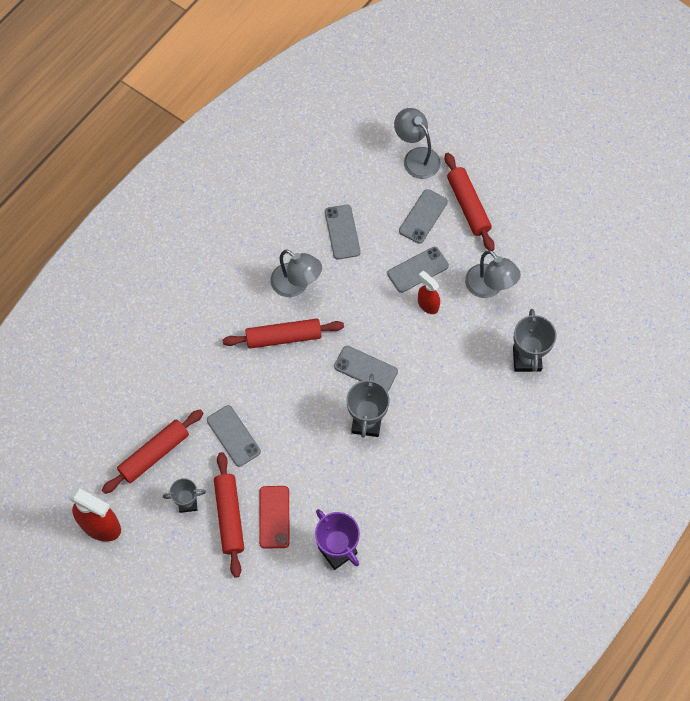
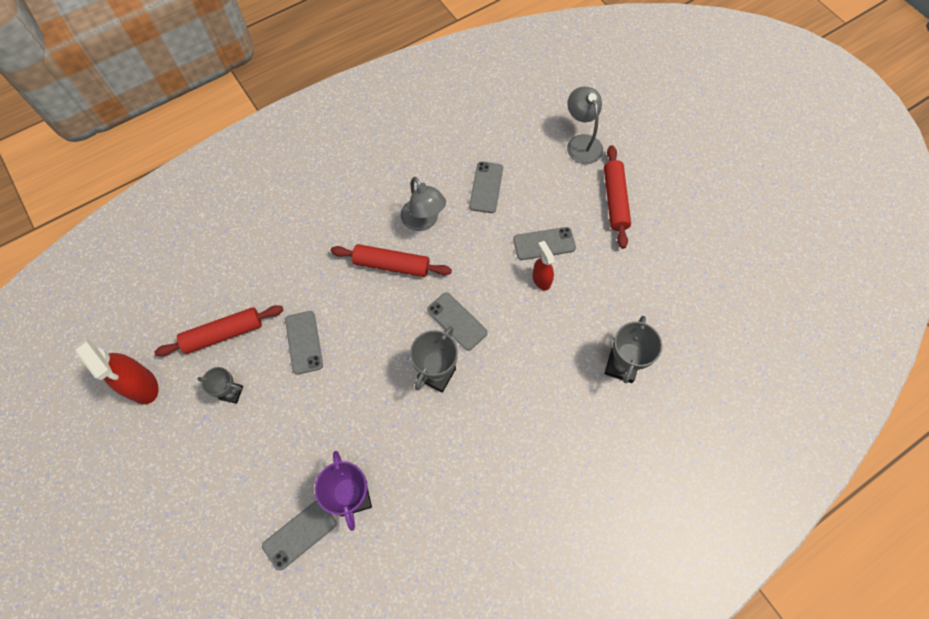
camera: 20 degrees right, 0 degrees up
(229, 516) = (264, 421): red rolling pin -> none
(274, 517) = (306, 437): red phone -> none
(423, 216) = (568, 197): grey phone -> grey phone (299, 534)
(489, 287) = (608, 283): grey lamp -> none

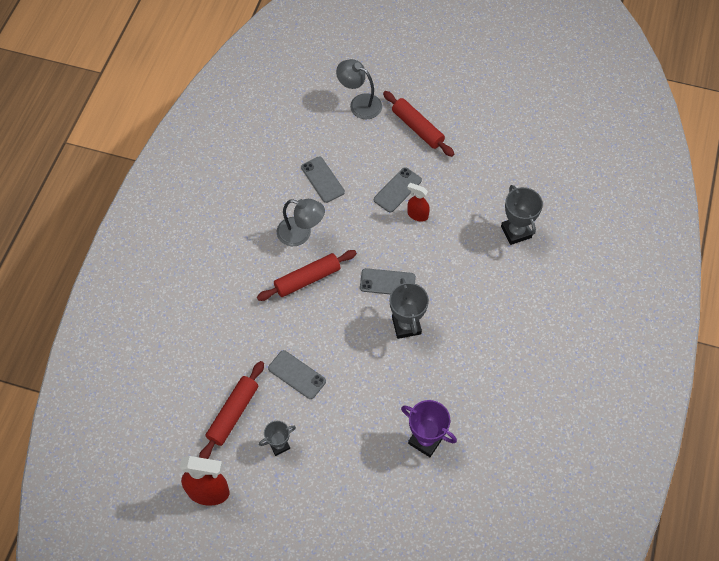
camera: 40 degrees left, 5 degrees down
(299, 534) = (414, 489): grey phone -> none

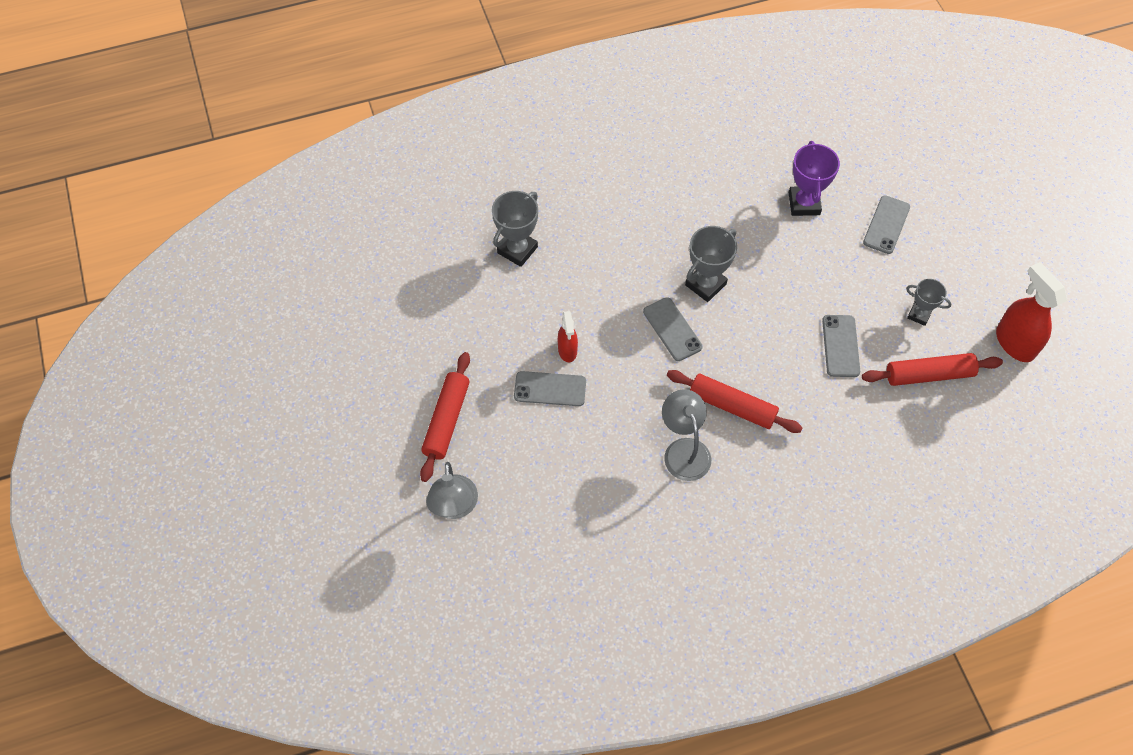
camera: 125 degrees left, 0 degrees up
(322, 179) = (596, 475): grey phone -> grey phone (886, 225)

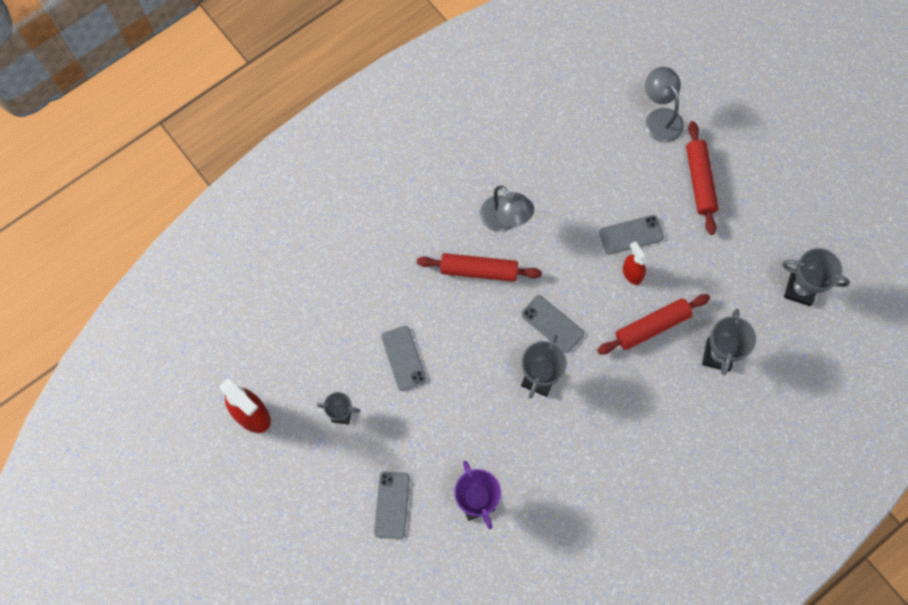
camera: 160 degrees right, 10 degrees up
(403, 281) = (800, 290): none -> grey trophy
(929, 375) = (322, 356): red rolling pin -> red rolling pin (652, 327)

